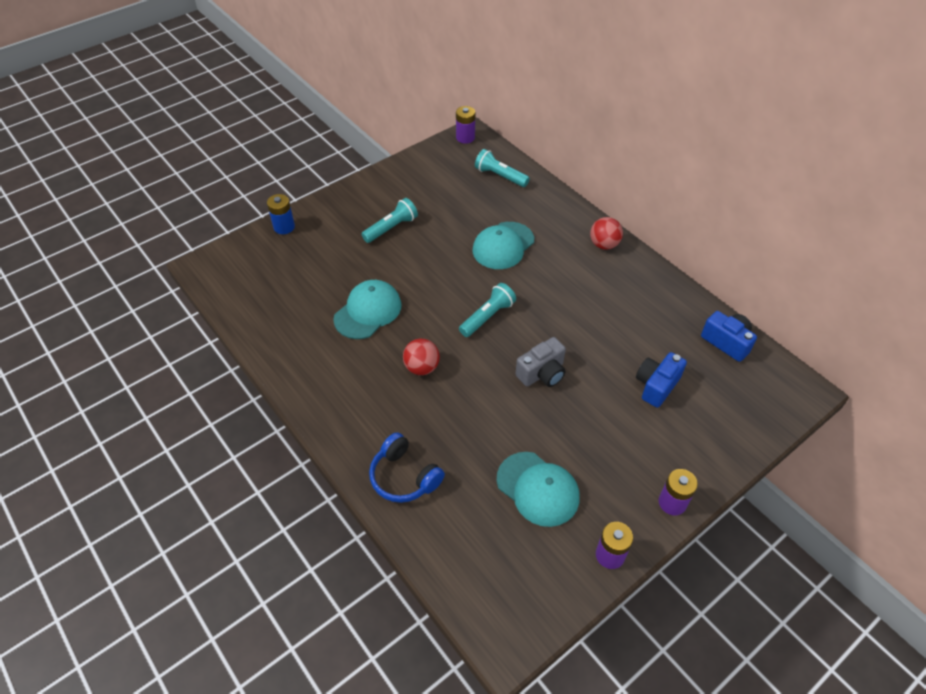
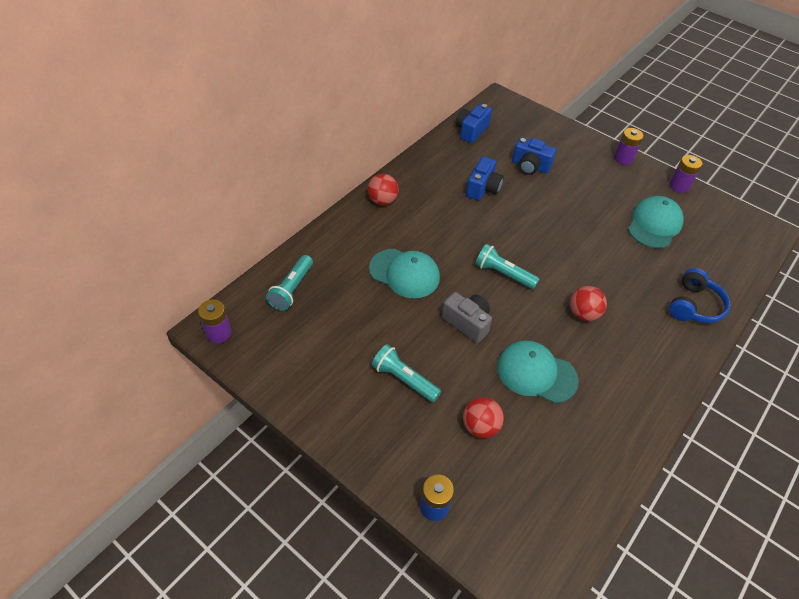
camera: 105 degrees left, 0 degrees up
(333, 264) = (480, 426): none -> red ball
(542, 373) = (549, 231): grey camera -> grey camera (467, 323)
(617, 329) = (483, 188): none -> blue camera

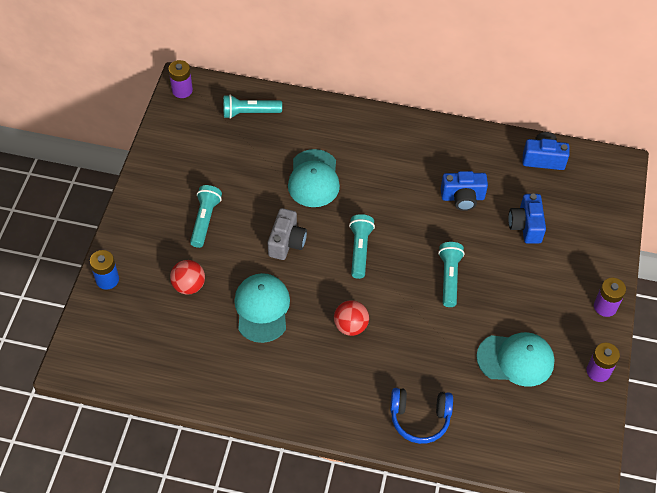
camera: 65 degrees right, 5 degrees up
(382, 200) = (390, 129): red ball -> none
(559, 229) = (449, 278): none -> turquoise flashlight

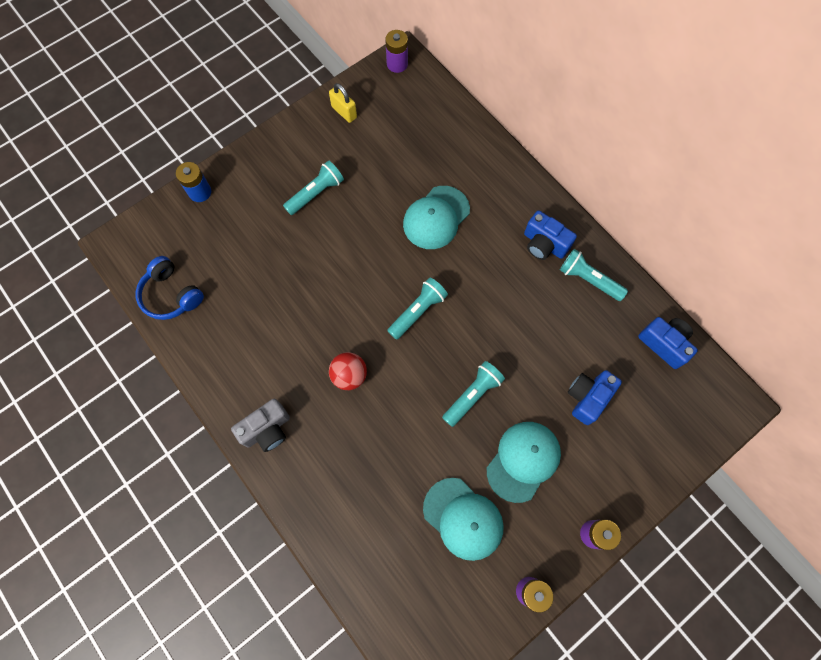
camera: 40 degrees right, 15 degrees up
(172, 149) = (344, 112): none -> yellow padlock
(189, 286) = (254, 242): red ball -> none
(249, 113) = (435, 120): turquoise flashlight -> turquoise flashlight (588, 279)
(262, 308) = (293, 305): turquoise cap -> turquoise cap (523, 461)
(286, 242) = (363, 260): grey camera -> grey camera (267, 429)
(419, 418) = (332, 505): blue headphones -> blue headphones (171, 295)
(462, 197) = (552, 328): blue camera -> blue camera (544, 244)

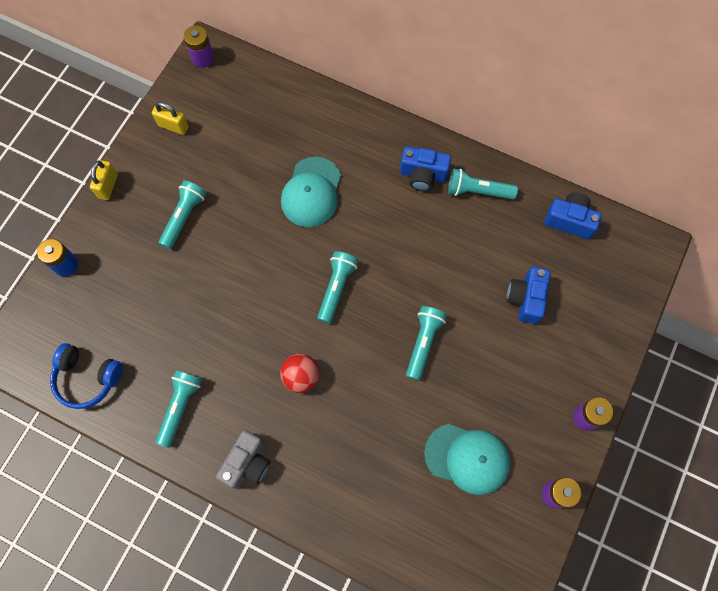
camera: 25 degrees left, 0 degrees up
(234, 354) = (180, 407): none -> turquoise flashlight
(266, 141) = (108, 186): none -> yellow padlock
(523, 461) = (496, 381): turquoise cap -> none

